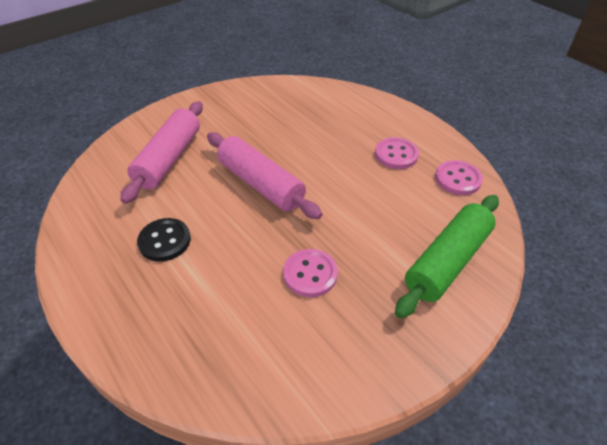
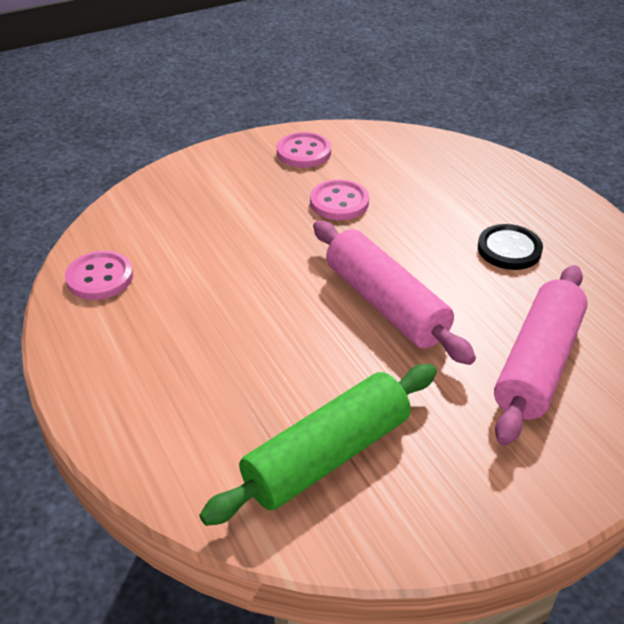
camera: 170 degrees left, 5 degrees down
(396, 155) = (162, 325): pink button -> pink button (303, 152)
(447, 261) = (187, 197): green rolling pin -> green rolling pin (327, 456)

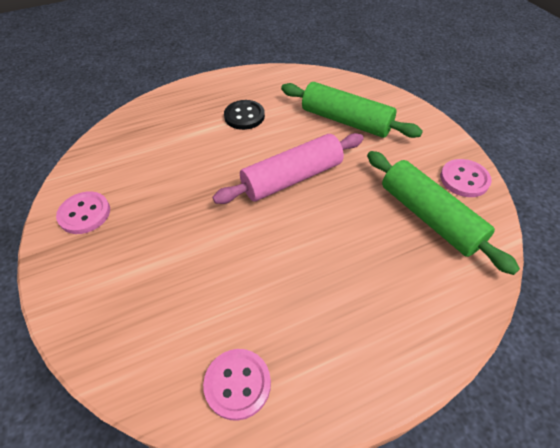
camera: 85 degrees left, 10 degrees up
(339, 202) = (168, 194): pink button -> pink button (464, 179)
(537, 364) = (346, 121): pink rolling pin -> green rolling pin

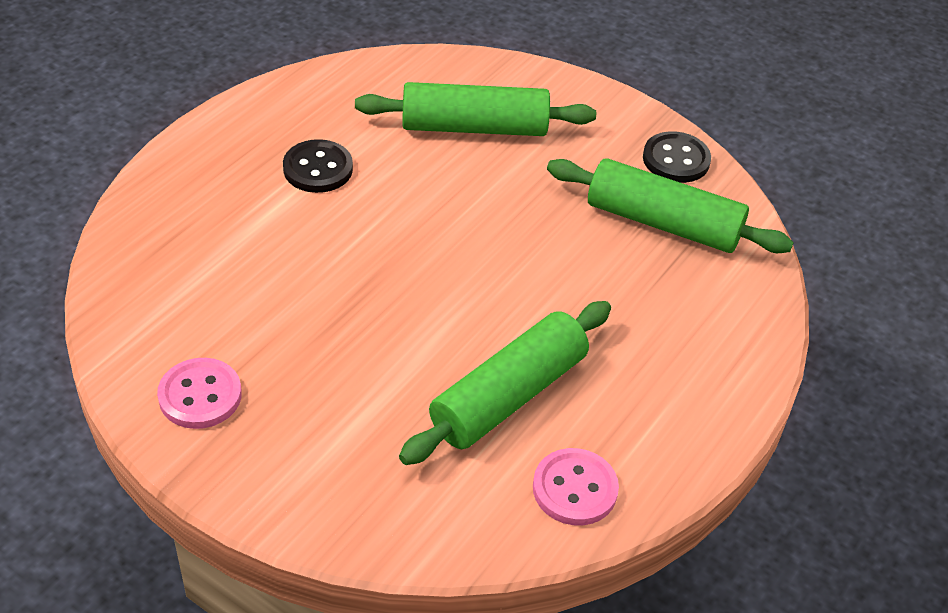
camera: 35 degrees left, 5 degrees down
(245, 291) = (508, 395): none -> green rolling pin
(292, 178) = (460, 236): pink rolling pin -> none
(464, 179) = (676, 160): pink button -> black button

